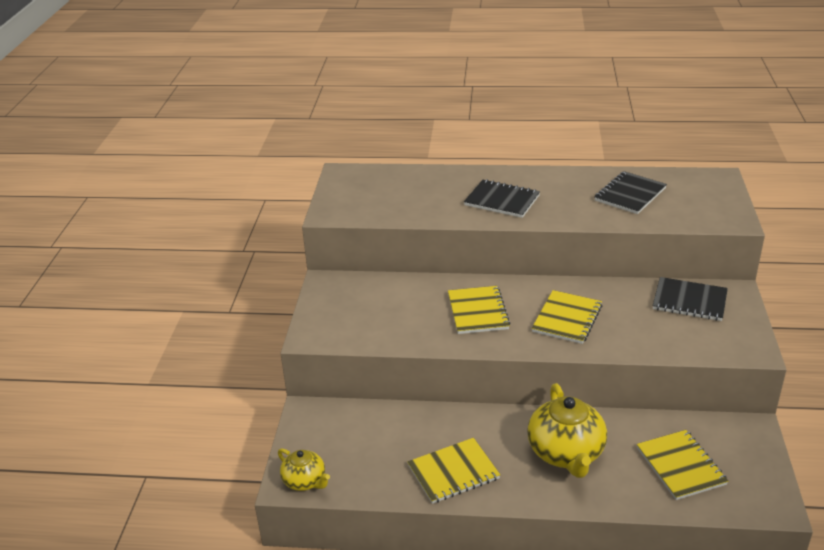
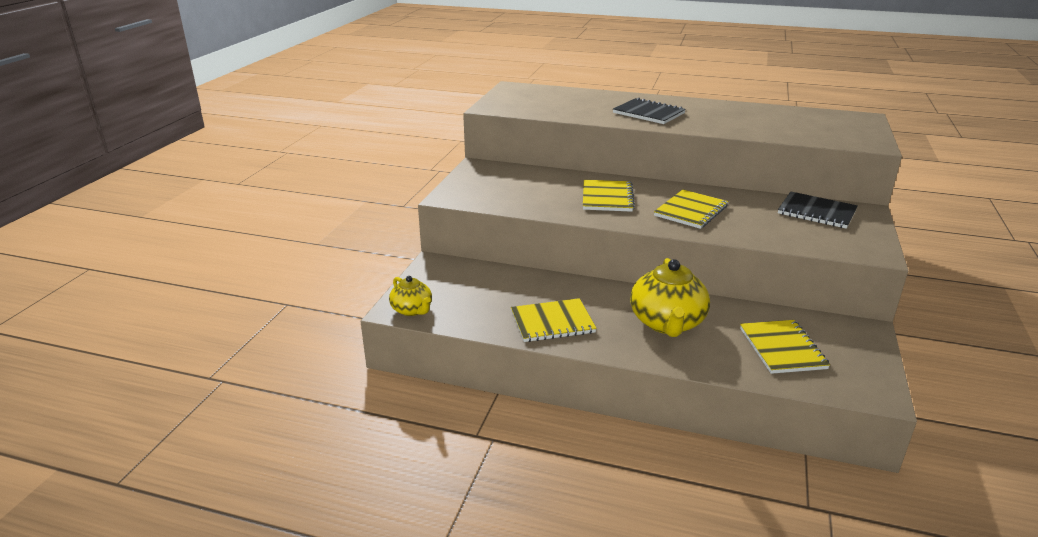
camera: 10 degrees right, 5 degrees down
(630, 194) = (772, 120): black notebook -> none

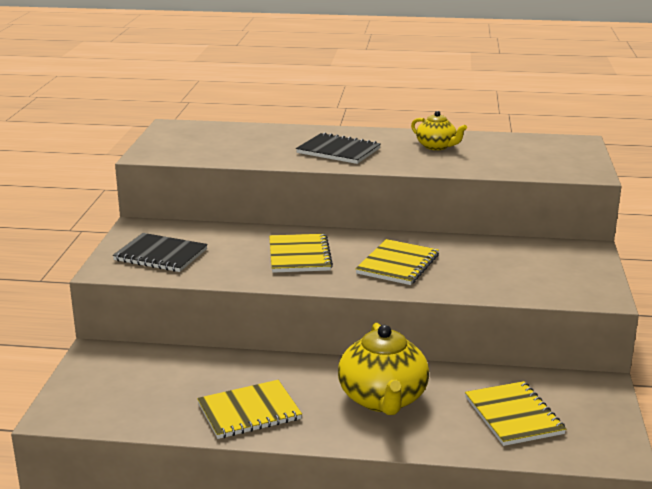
camera: 10 degrees left, 5 degrees down
(412, 310) = (75, 413): yellow teapot -> yellow teapot (436, 146)
(816, 212) = (537, 255): black notebook -> black notebook (160, 255)

